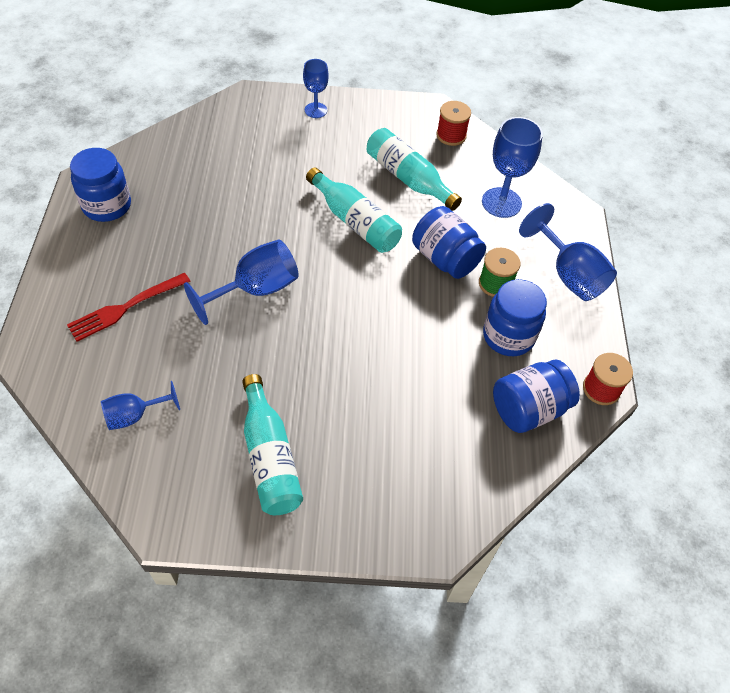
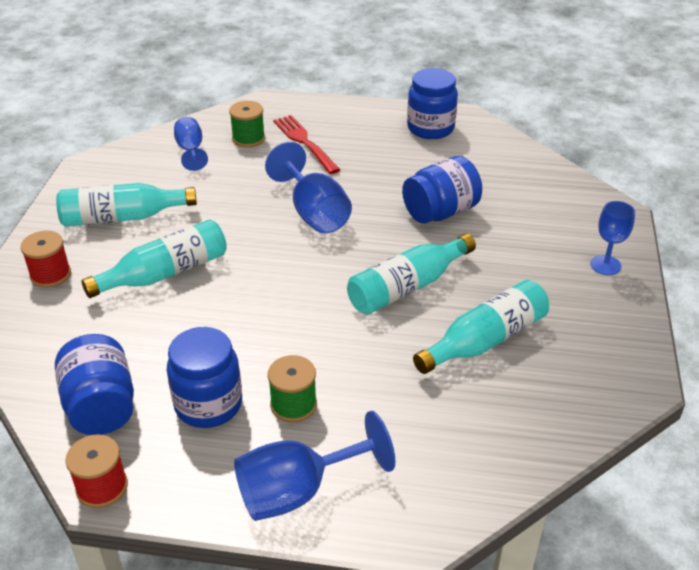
camera: 100 degrees right, 15 degrees down
(113, 361) = (248, 138): none -> green spool
(357, 397) = (165, 273): none -> turquoise bottle
(445, 259) = (341, 360): blue jar -> blue jar (440, 212)
(451, 135) = (582, 395): red spool -> red spool (50, 275)
(501, 203) = (442, 434): blue goblet -> none

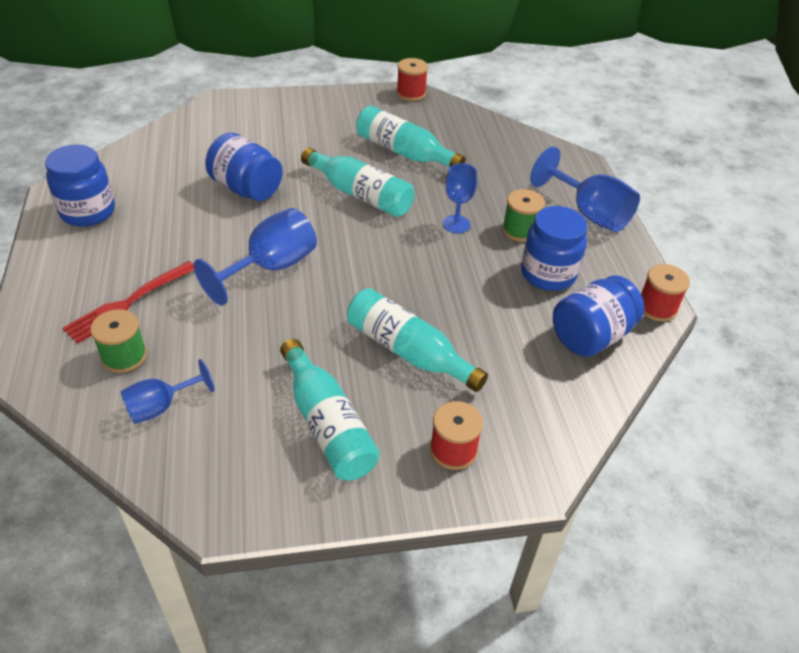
camera: 110 degrees left, 5 degrees up
(605, 265) = (294, 106): blue goblet -> blue goblet (456, 224)
(639, 381) = (411, 93): none -> red spool

